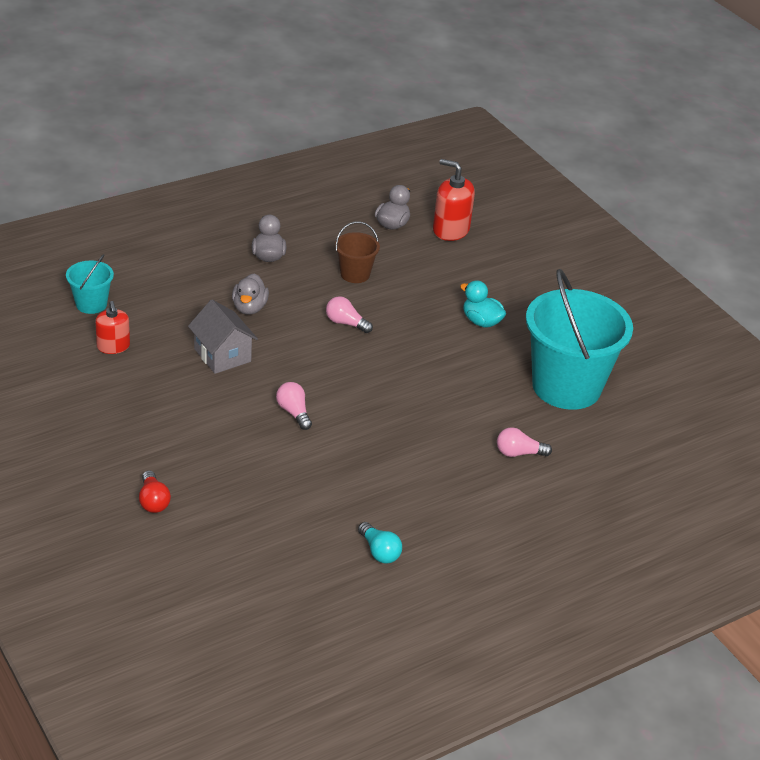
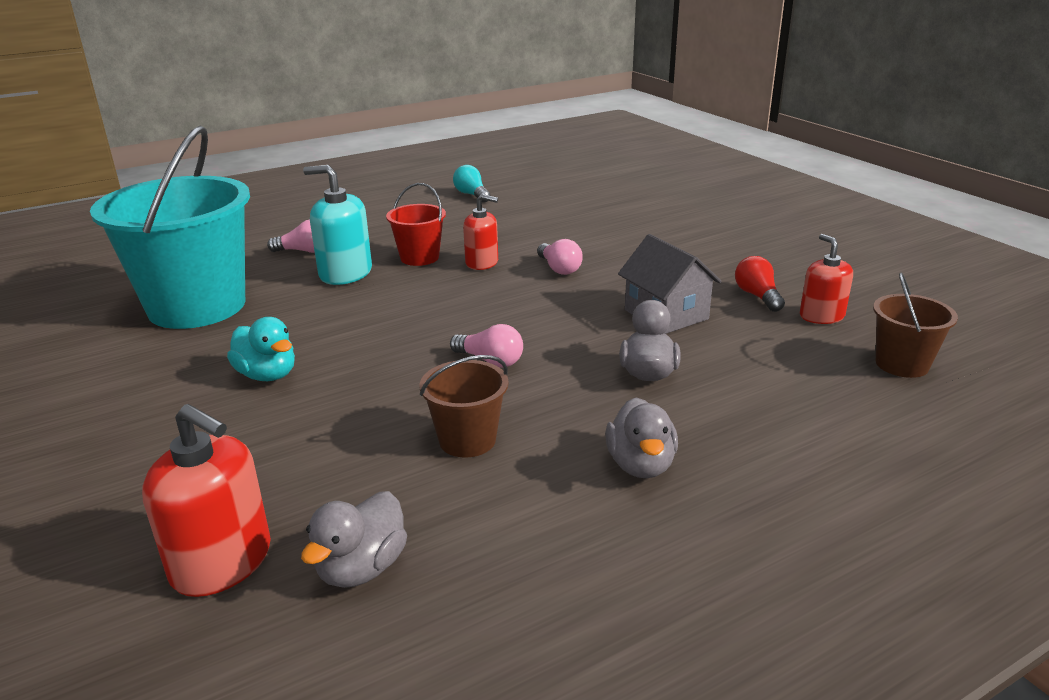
camera: 175 degrees left, 10 degrees down
(91, 304) = (902, 364): turquoise bucket -> brown bucket
(153, 501) = (685, 210): red light bulb -> red light bulb (757, 296)
(358, 425) = (482, 263): none -> red soap dispenser
(413, 436) = (419, 257): none -> red bucket
(470, 419) = (345, 273): none -> turquoise soap dispenser

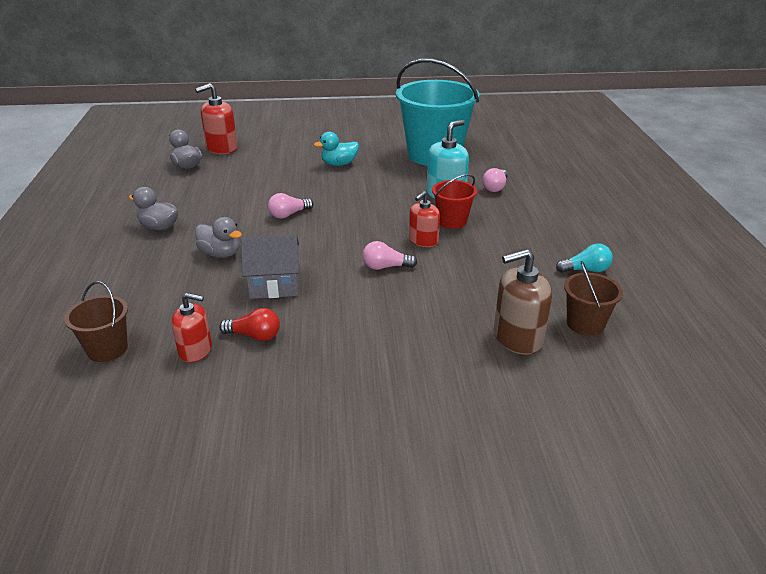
camera: 115 degrees right, 5 degrees up
(467, 440) = (230, 195): brown bucket -> brown bucket (585, 324)
(606, 203) = (517, 337): none -> brown soap dispenser

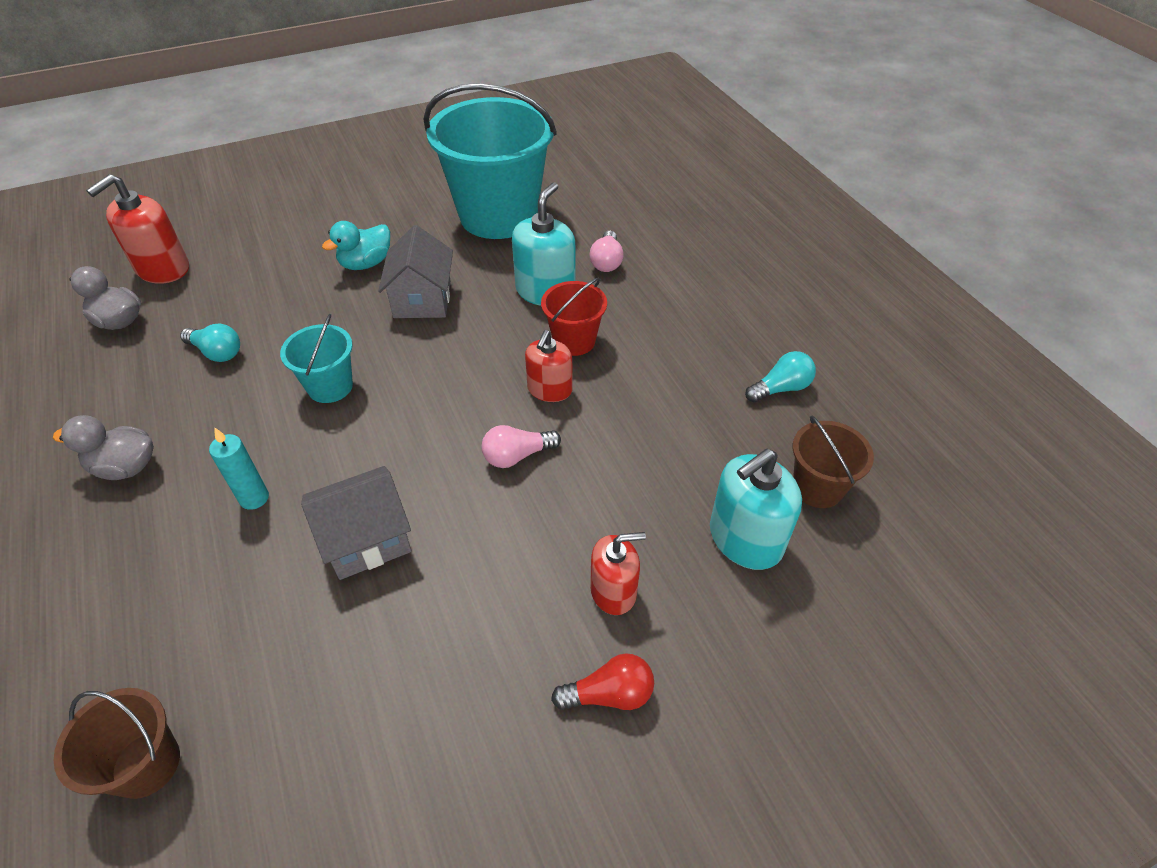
camera: 20 degrees left, 15 degrees up
(195, 350) = (297, 717): red soap dispenser -> red soap dispenser (613, 591)
(220, 254) = (254, 498): grey duck -> turquoise candle
(232, 188) = (217, 352): none -> turquoise light bulb
(254, 336) = (378, 655): red light bulb -> red light bulb (609, 694)
(289, 214) = (330, 386): pink light bulb -> turquoise bucket
(364, 186) = (422, 299): none -> grey house
(517, 337) = (745, 539): brown soap dispenser -> turquoise soap dispenser

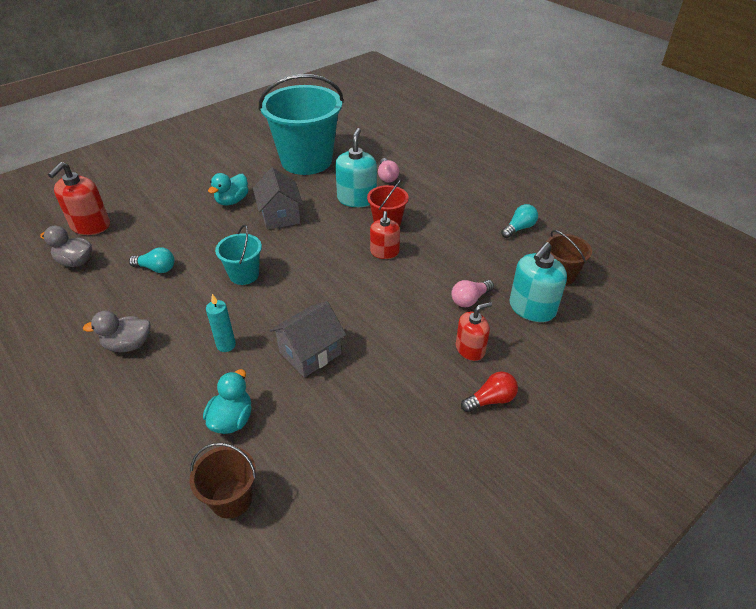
camera: 15 degrees left, 5 degrees down
(207, 626) = (232, 419): none -> turquoise duck
(517, 456) = (381, 291): pink light bulb -> pink light bulb (470, 299)

